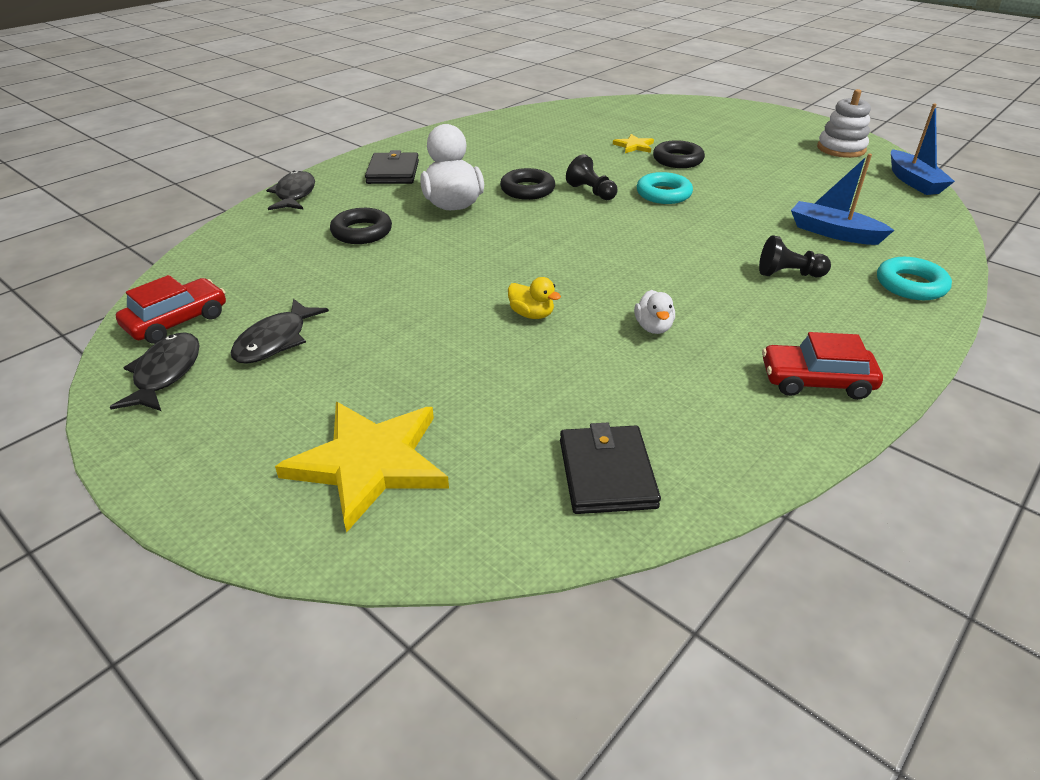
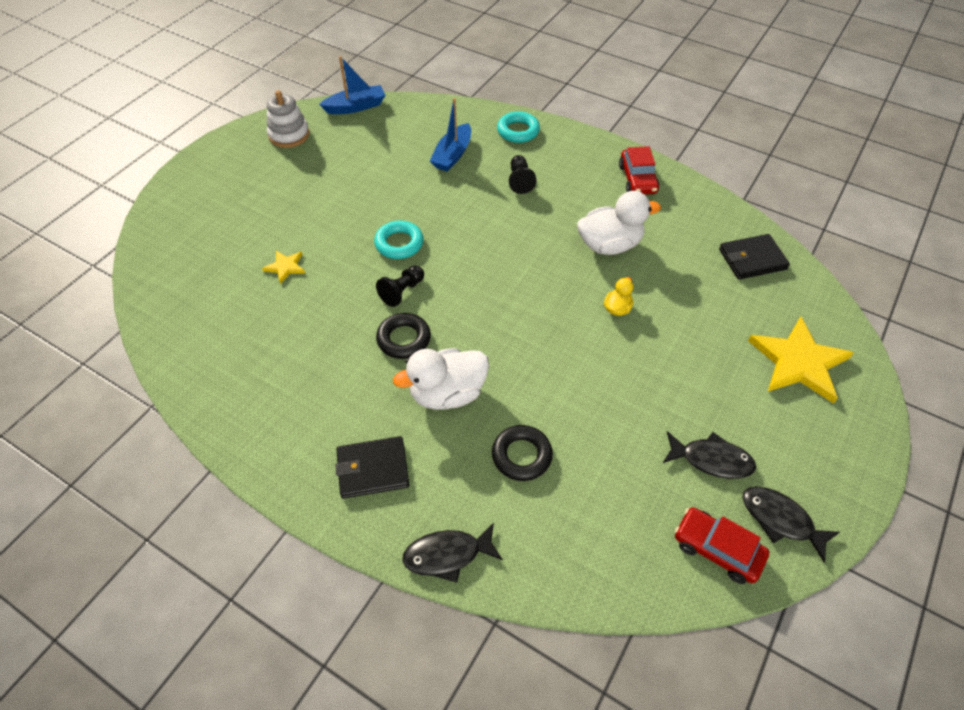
camera: 100 degrees left, 15 degrees up
(166, 373) = (780, 520): black fish -> black fish turned 45 degrees clockwise
(653, 327) = (609, 245): white duck -> white duck, size x2.02
(677, 160) = (320, 235): black ring -> none

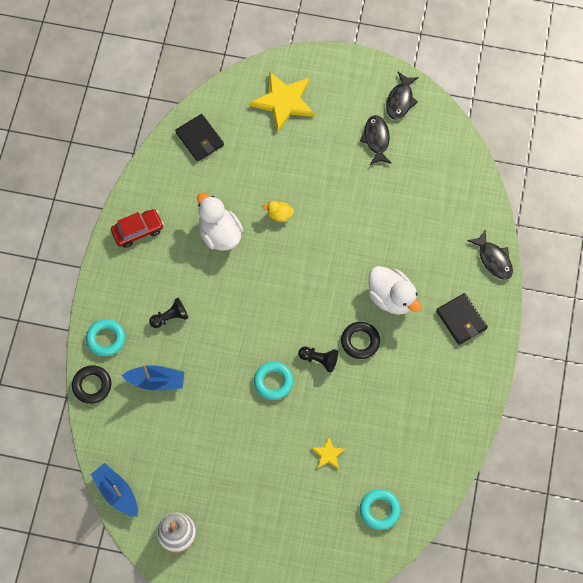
camera: 110 degrees left, 15 degrees up
(190, 293) = (379, 510): none -> turquoise ring
(521, 456) = (417, 240): black ring -> black ring (92, 385)
(717, 549) = (431, 128): red car -> none

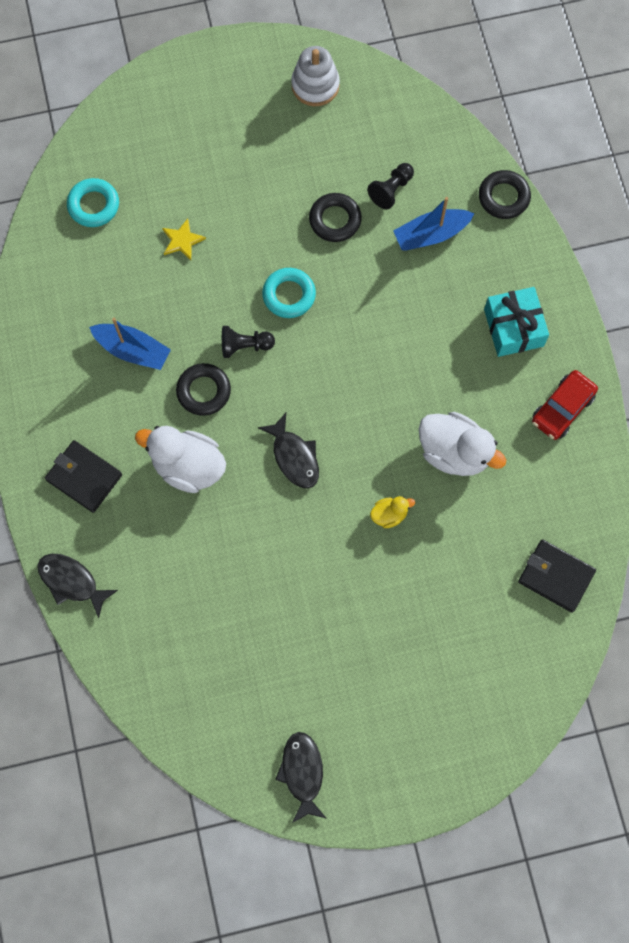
camera: 155 degrees right, 5 degrees up
(106, 339) = (520, 257): turquoise ring -> none
(116, 492) = (406, 97): blue boat -> blue boat (133, 350)
(138, 294) = (513, 327): none -> turquoise gift
(170, 317) = (457, 317): black pawn -> black pawn (391, 190)
(215, 421) = (335, 220): none -> black ring
(283, 101) = (470, 690): yellow star -> none
(376, 139) = (309, 691): black fish -> black fish (294, 457)

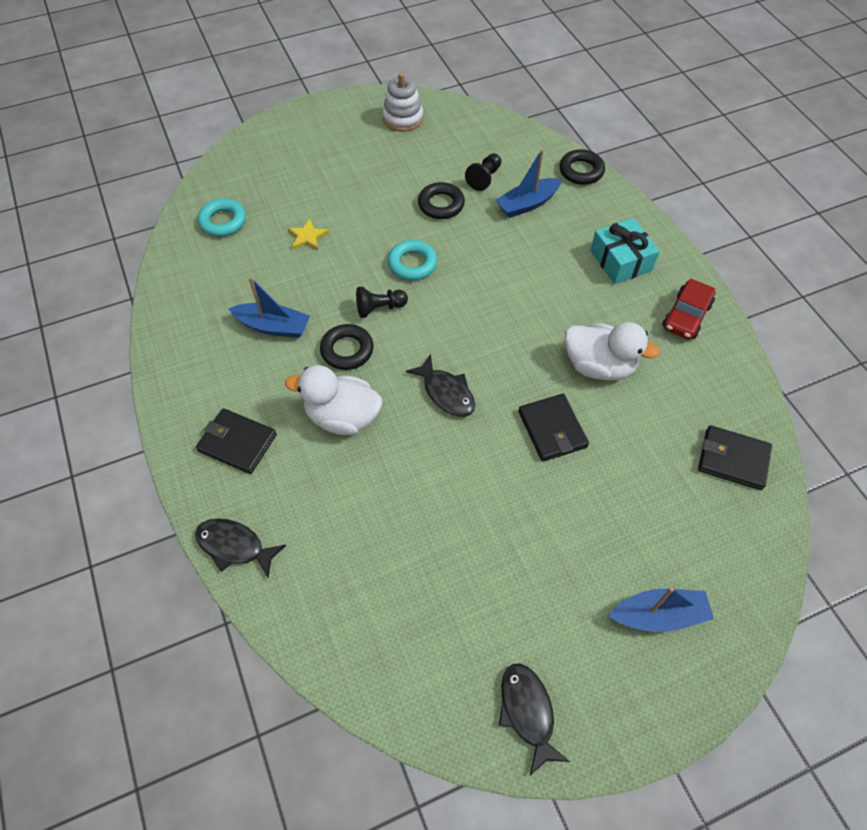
camera: 10 degrees left, 15 degrees down
(389, 514) = (552, 429): yellow duck -> black wallet
(438, 712) = (658, 615): none -> blue boat

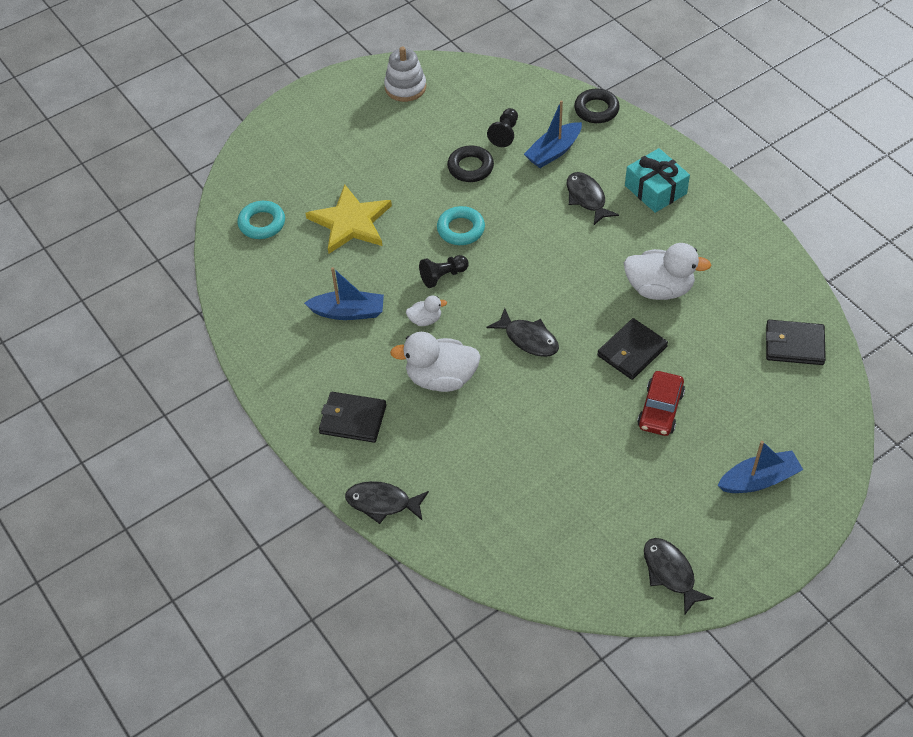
camera: 10 degrees left, 5 degrees down
(307, 236) = (350, 222): yellow star -> yellow star, size x2.12
(347, 350) = (425, 320): black ring -> white duck
(548, 256) = (586, 198): none -> black fish
(552, 429) = (632, 351): black wallet -> black wallet turned 75 degrees clockwise
(686, 316) = (727, 229): red car -> red car (660, 409)

